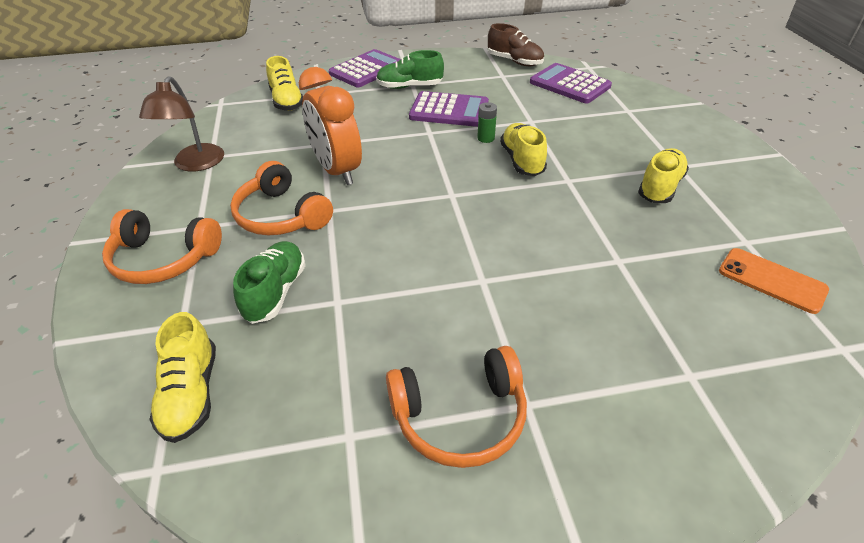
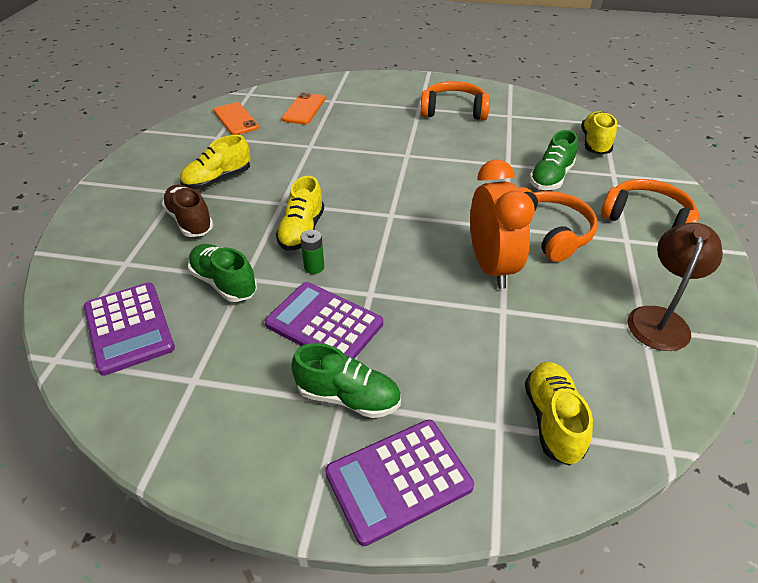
camera: 160 degrees left, 0 degrees up
(515, 61) = (138, 414): brown shoe -> brown shoe (190, 221)
(541, 115) = (224, 283): none -> green shoe
(709, 335) = (304, 109): none -> orange phone

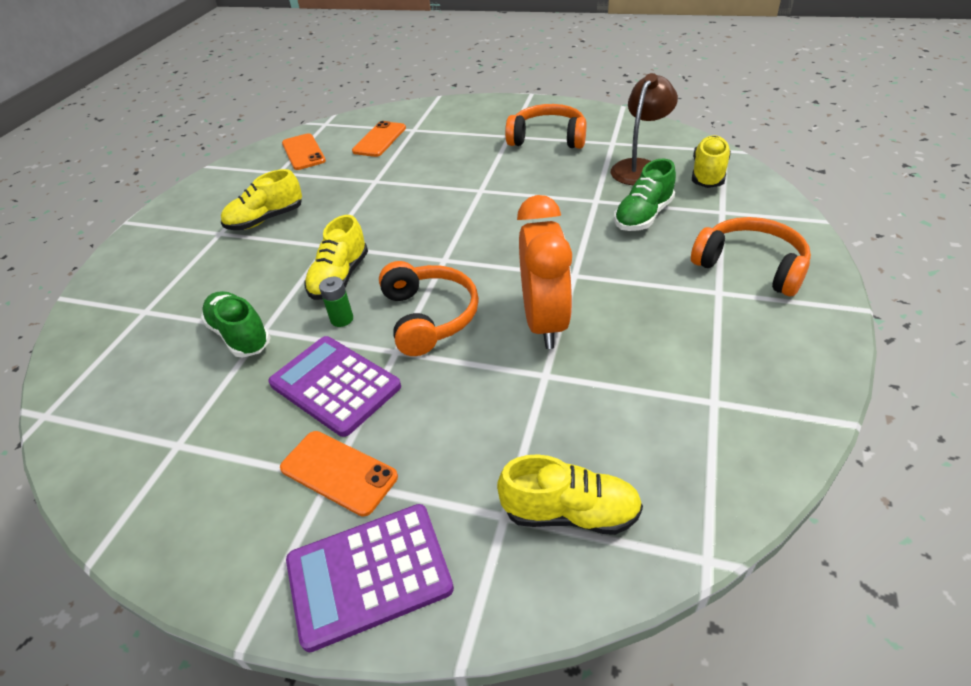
camera: 10 degrees right, 0 degrees up
(129, 328) = (127, 383): purple calculator -> none
(190, 221) = (224, 265): brown shoe -> none
(348, 397) = (339, 472): green shoe -> orange phone
(550, 232) = (626, 281): orange headphones -> orange headphones (429, 316)
(552, 420) = (570, 512): yellow shoe -> yellow shoe turned 90 degrees clockwise
(660, 319) = (737, 391): brown lamp -> brown lamp (639, 167)

